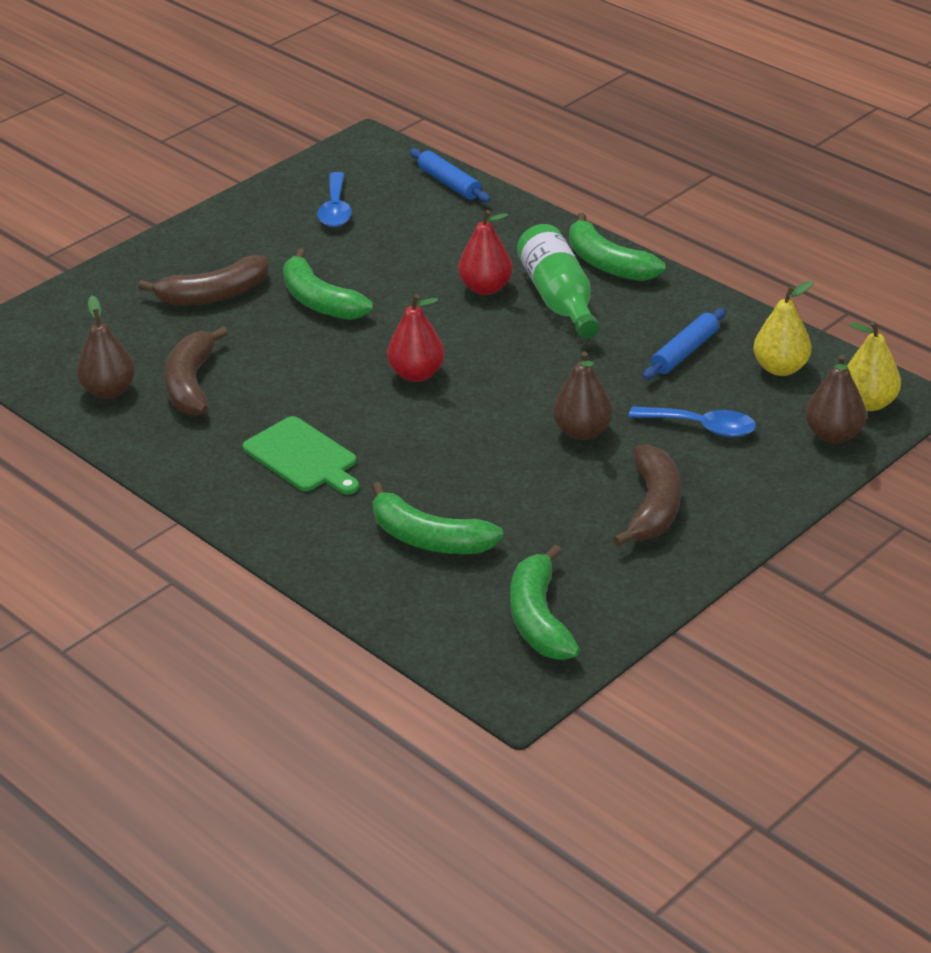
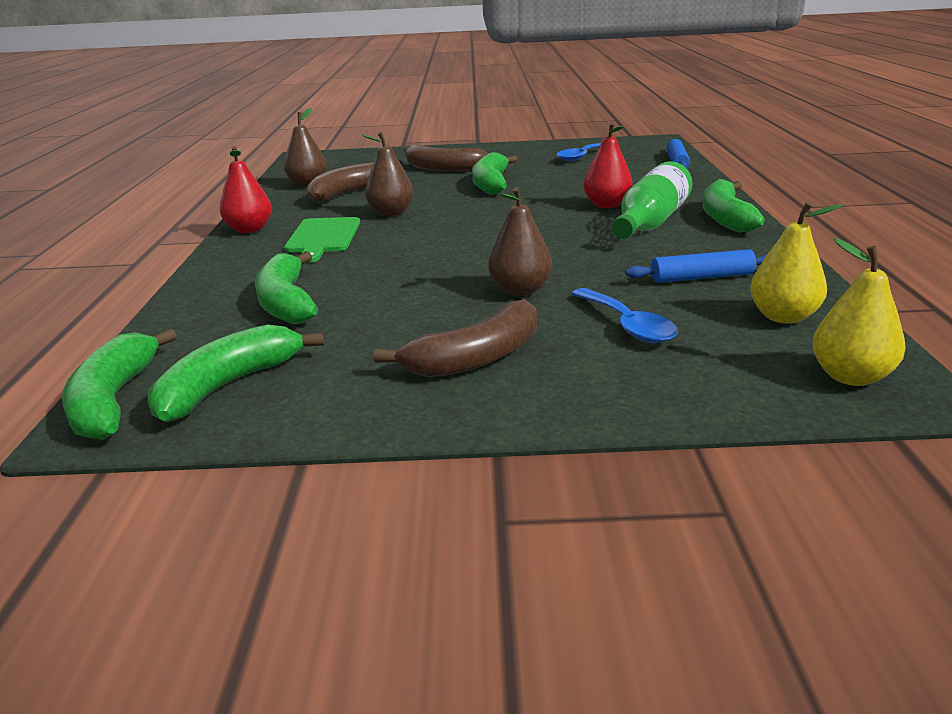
camera: 45 degrees right, 10 degrees down
(416, 374) = (474, 226): red pear -> red pear (249, 229)
(488, 673) = (114, 400): none -> green banana
(833, 435) = (761, 385): brown pear -> brown pear (391, 213)

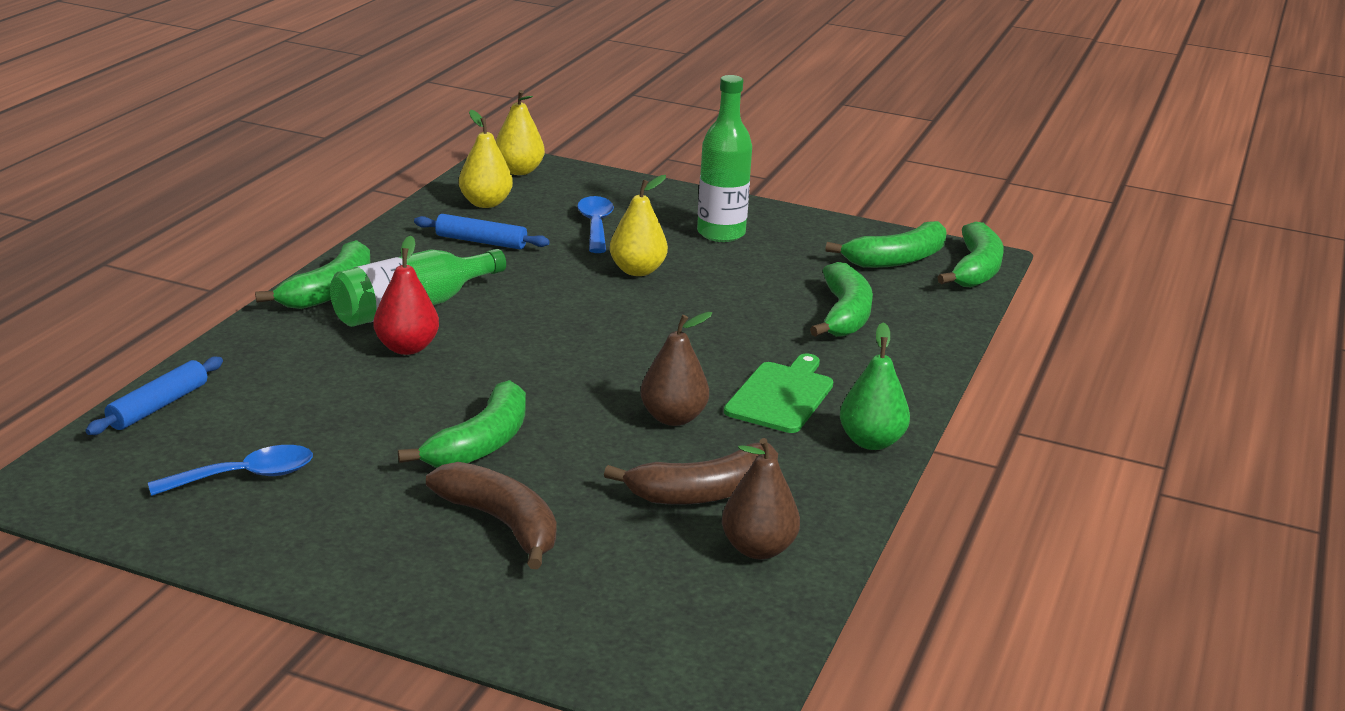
camera: 160 degrees left, 0 degrees up
(249, 229) = (871, 442): red pear -> green pear
(476, 358) = (721, 233): brown banana -> green bottle
(520, 290) = (637, 271): brown pear -> yellow pear

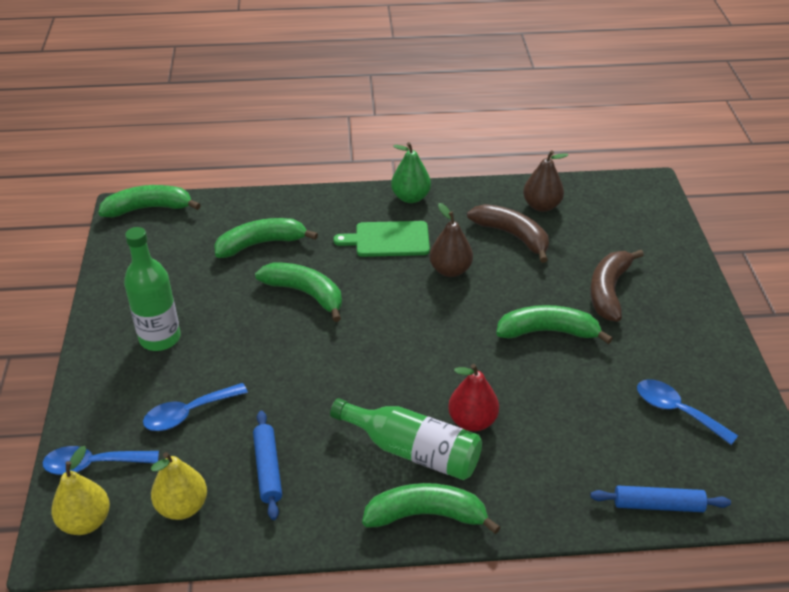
camera: 115 degrees left, 15 degrees up
(579, 182) = (93, 464): none -> blue spoon
(637, 271) = (260, 357): yellow pear -> none
(897, 259) = (153, 243): green banana -> green banana (305, 294)

